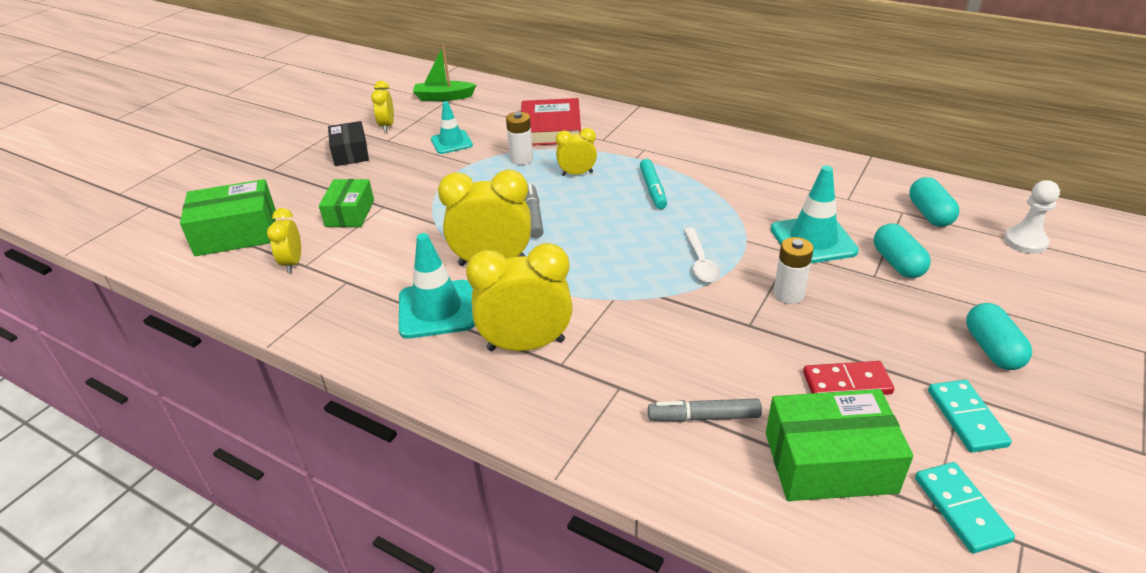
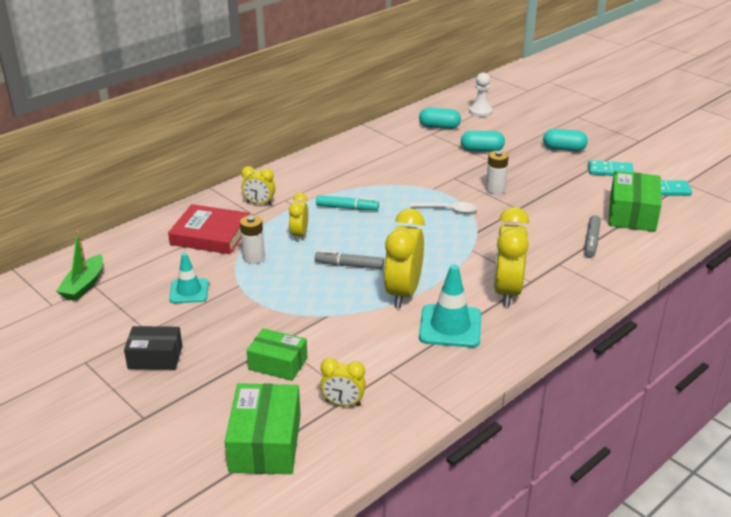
camera: 75 degrees left, 5 degrees down
(387, 126) = (115, 328): yellow clock -> yellow clock (259, 203)
(813, 240) = (445, 167): turquoise traffic cone -> none
(846, 383) = (577, 193): red domino -> none

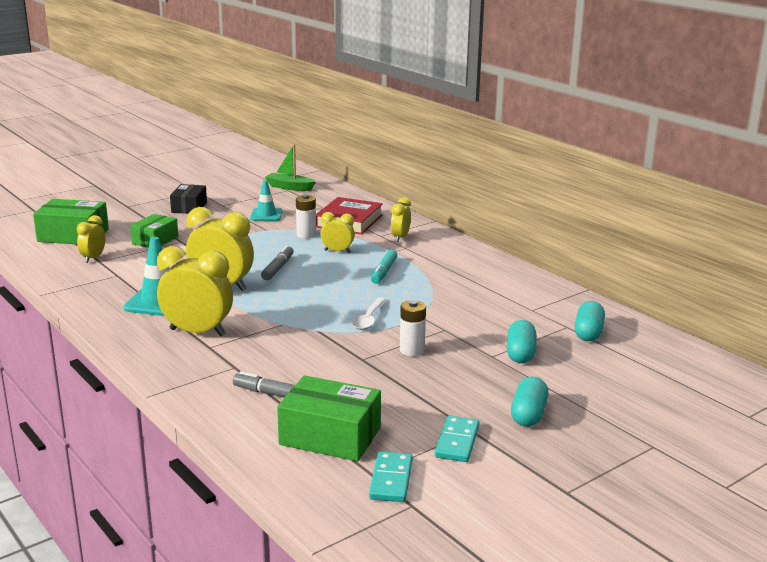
camera: 95 degrees right, 10 degrees down
(480, 112) = (647, 366): white pawn -> none

